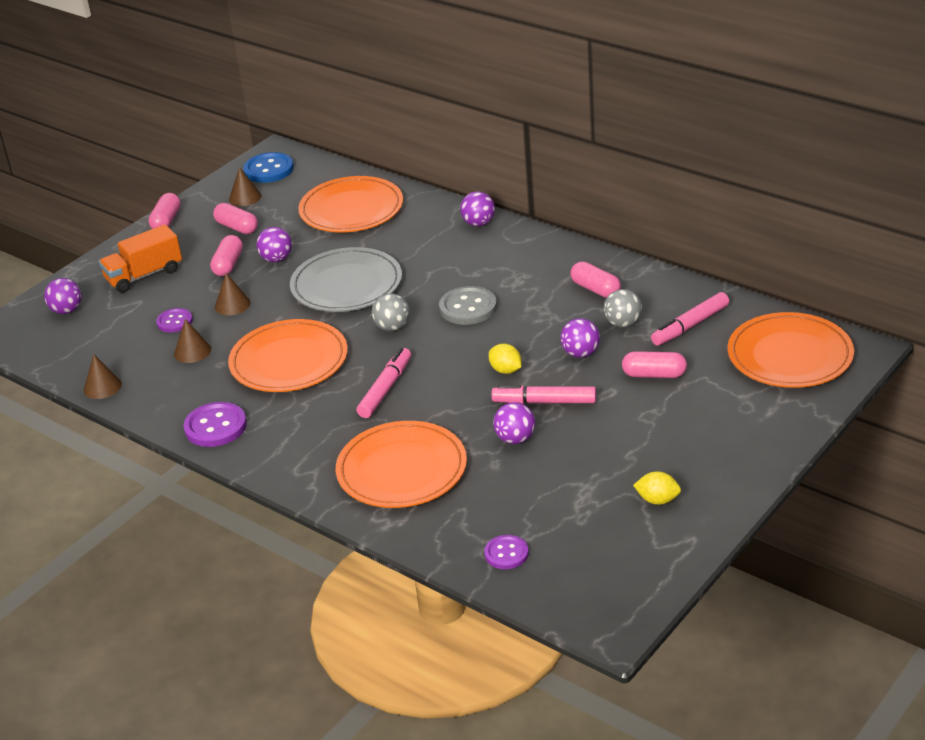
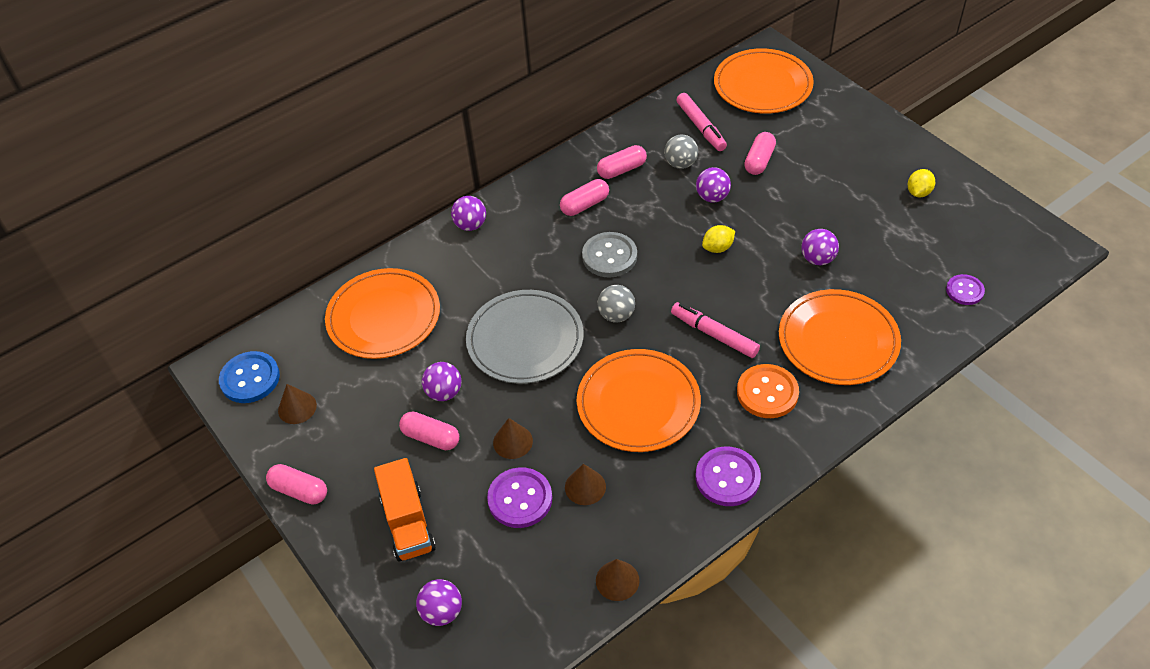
camera: 75 degrees left, 15 degrees up
(175, 321) = (520, 499): purple button -> purple button, size x1.58
(237, 227) = (357, 422): pink capsule -> pink capsule (585, 205)
(320, 434) = (767, 392): none -> orange button
(544, 402) = (772, 232): pink marker -> none

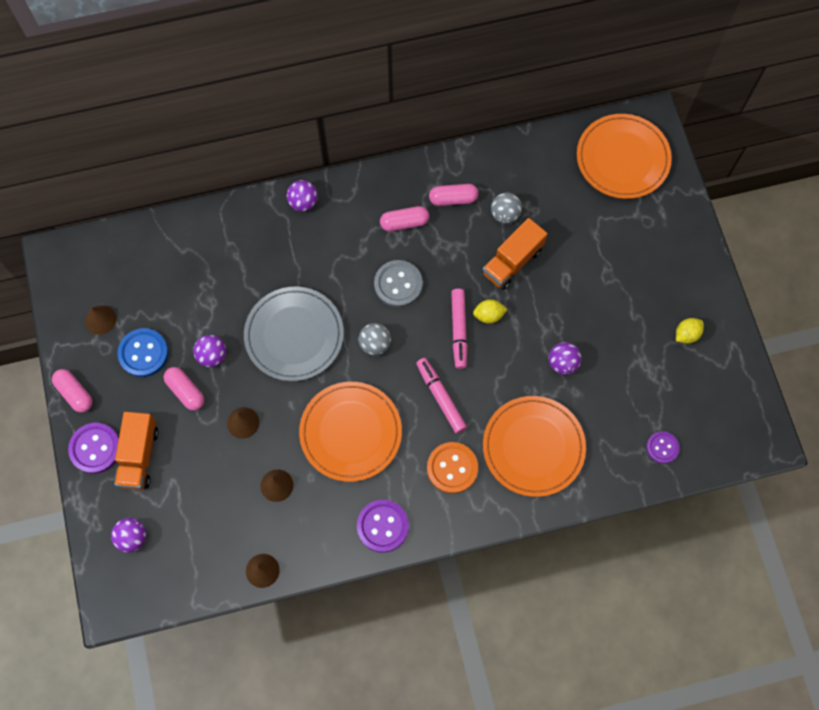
camera: 20 degrees right, 20 degrees up
(250, 379) = (76, 277): blue button -> blue button (143, 353)
(383, 317) = (197, 264): orange plate -> none
(520, 499) = (226, 473): purple button -> purple button (95, 448)
(701, 127) = (543, 182): pink marker -> pink marker (459, 330)
(712, 197) = (512, 261): purple ball -> orange truck
(759, 161) = (572, 241): pink capsule -> none

